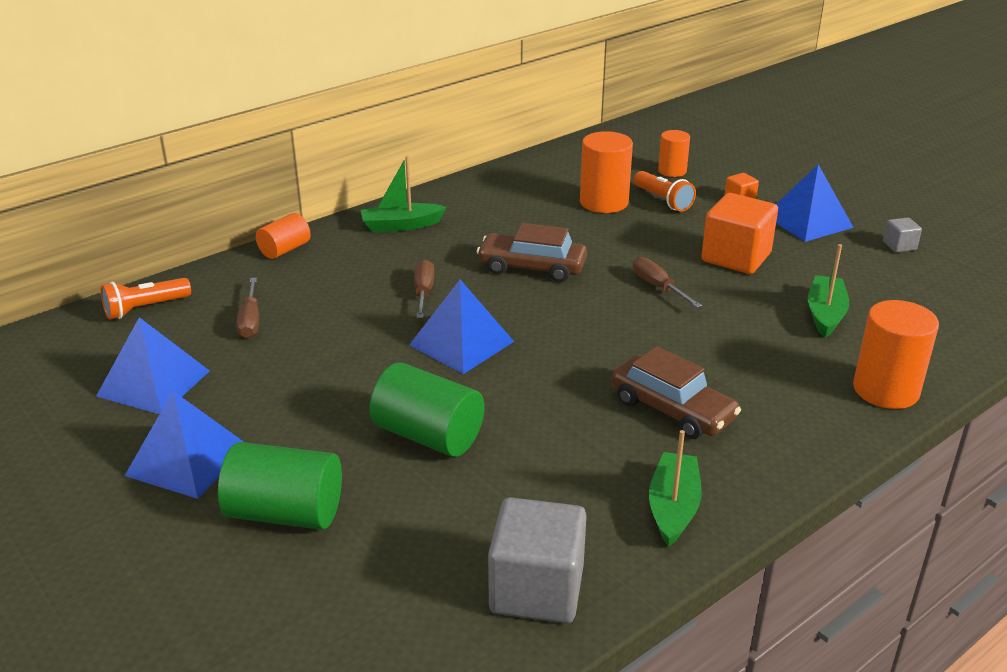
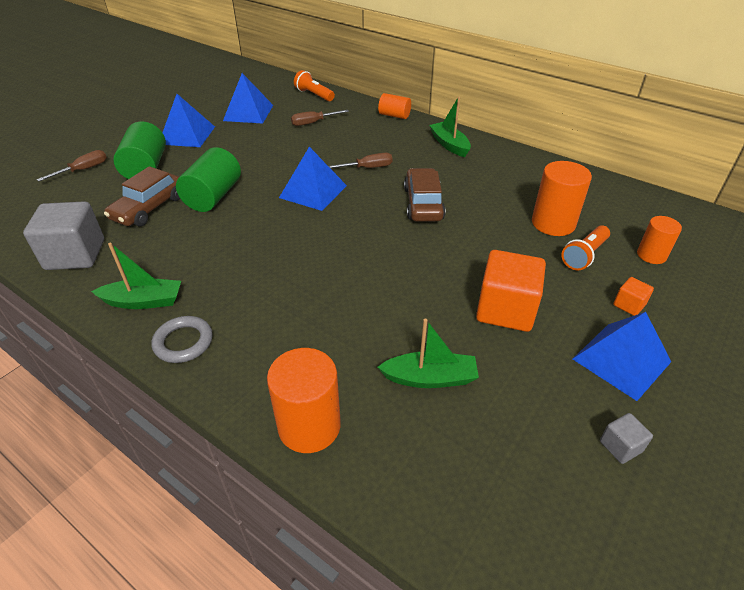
camera: 75 degrees right, 10 degrees up
(658, 287) = (426, 267): brown screwdriver -> brown screwdriver (83, 170)
(672, 409) = (255, 291): brown car -> brown car (149, 208)
(759, 471) = (183, 342): none -> grey ring

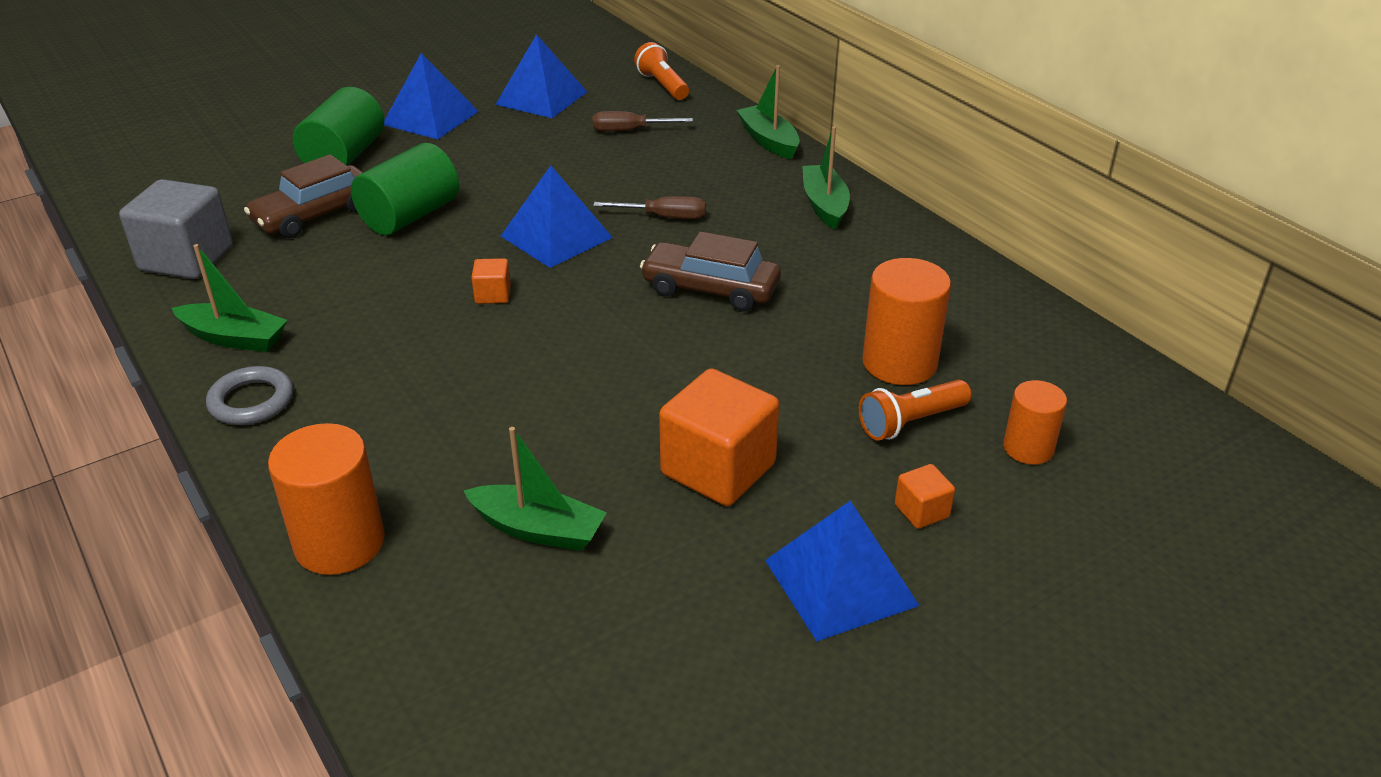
camera: 20 degrees right, 5 degrees down
(83, 170) = (261, 144): brown screwdriver -> none
(298, 234) = (493, 295): none -> orange cube
(394, 115) = (769, 141): orange cylinder -> green boat
(423, 204) = (710, 289): brown car -> brown car turned 90 degrees counterclockwise
(620, 446) = (740, 689): grey cube -> none

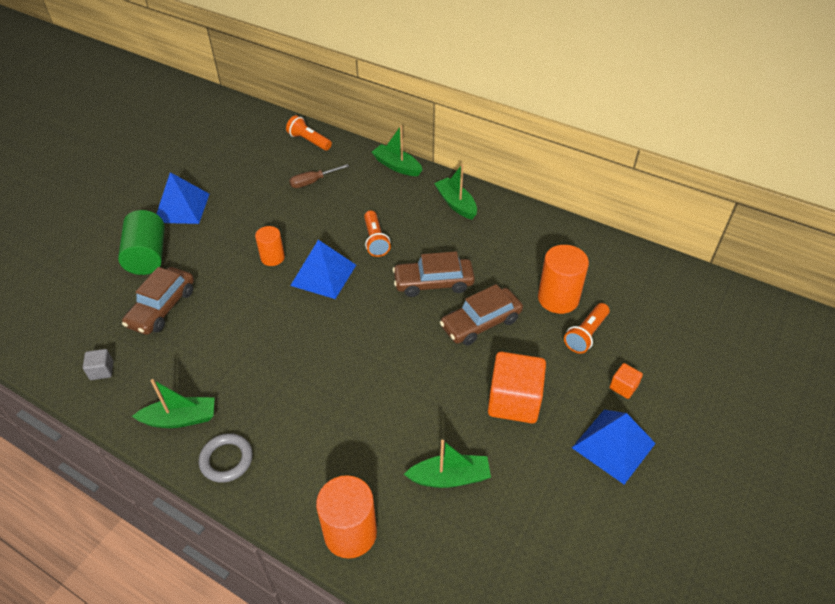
camera: 25 degrees left, 10 degrees up
(187, 259) = (102, 371): grey cube -> grey cube, size x0.46
(410, 216) = (224, 288): green cylinder -> none
(493, 295) = (316, 330): orange cube -> none
(541, 98) = (242, 171): blue pyramid -> none
(664, 217) = (375, 240): brown screwdriver -> orange flashlight
(745, 357) = (481, 323): none -> brown car
(1028, 448) = (647, 329): orange cylinder -> orange cylinder (272, 257)

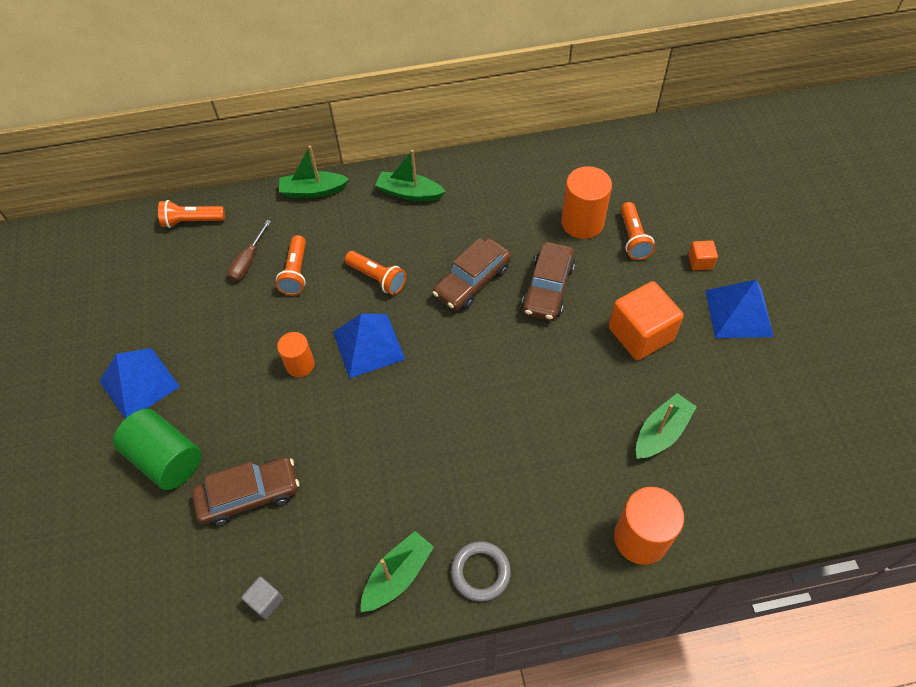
camera: 40 degrees left, 10 degrees up
(162, 308) = (249, 495): brown car -> brown car turned 90 degrees counterclockwise
(331, 205) = (296, 273): none -> orange flashlight

